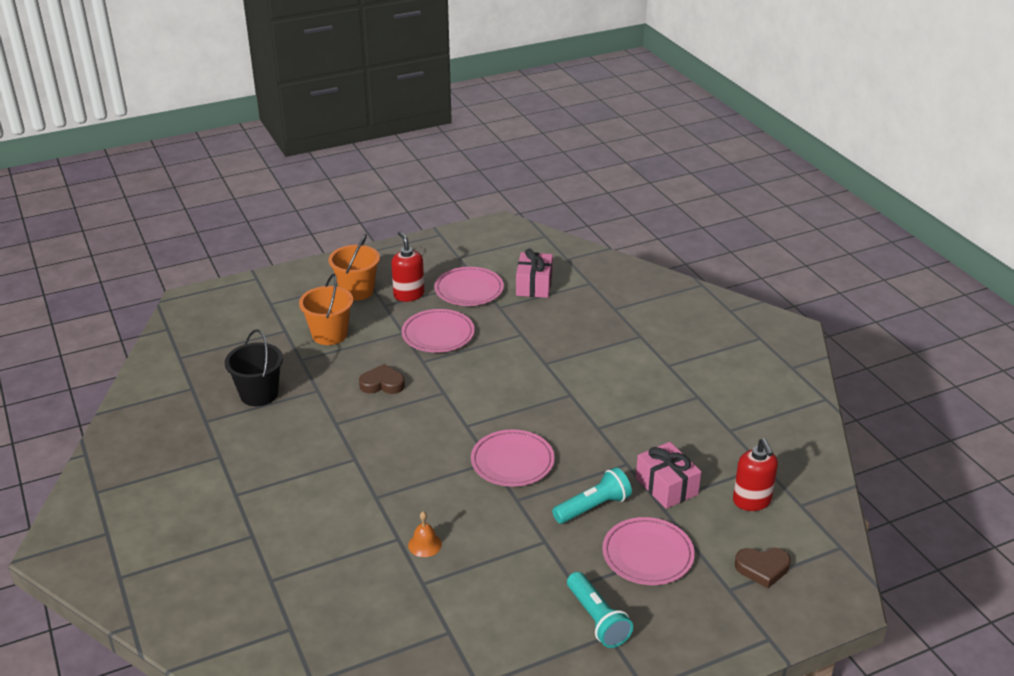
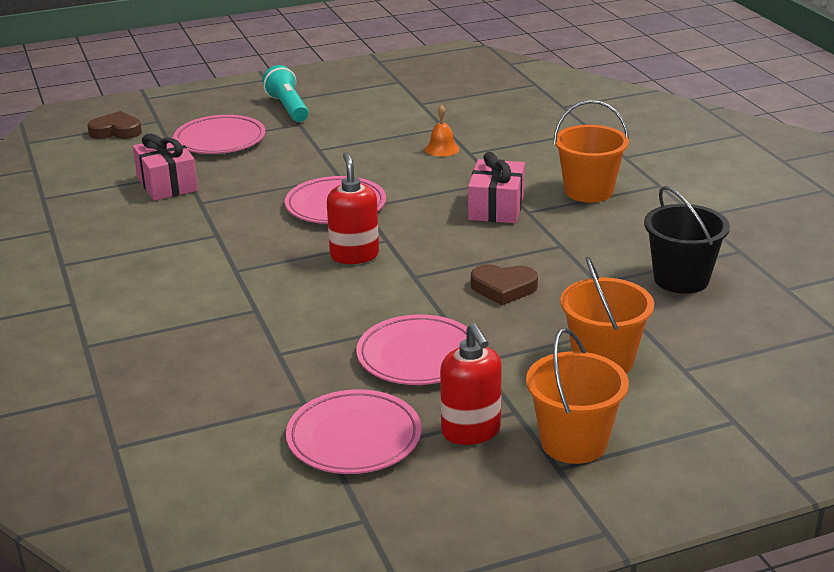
camera: 175 degrees left, 5 degrees down
(299, 485) = (588, 191): none -> orange bucket
(534, 285) = (225, 445): pink gift -> pink gift (496, 207)
(593, 507) = (257, 170): turquoise flashlight -> none
(752, 501) = (83, 172): red soap dispenser -> red soap dispenser (354, 255)

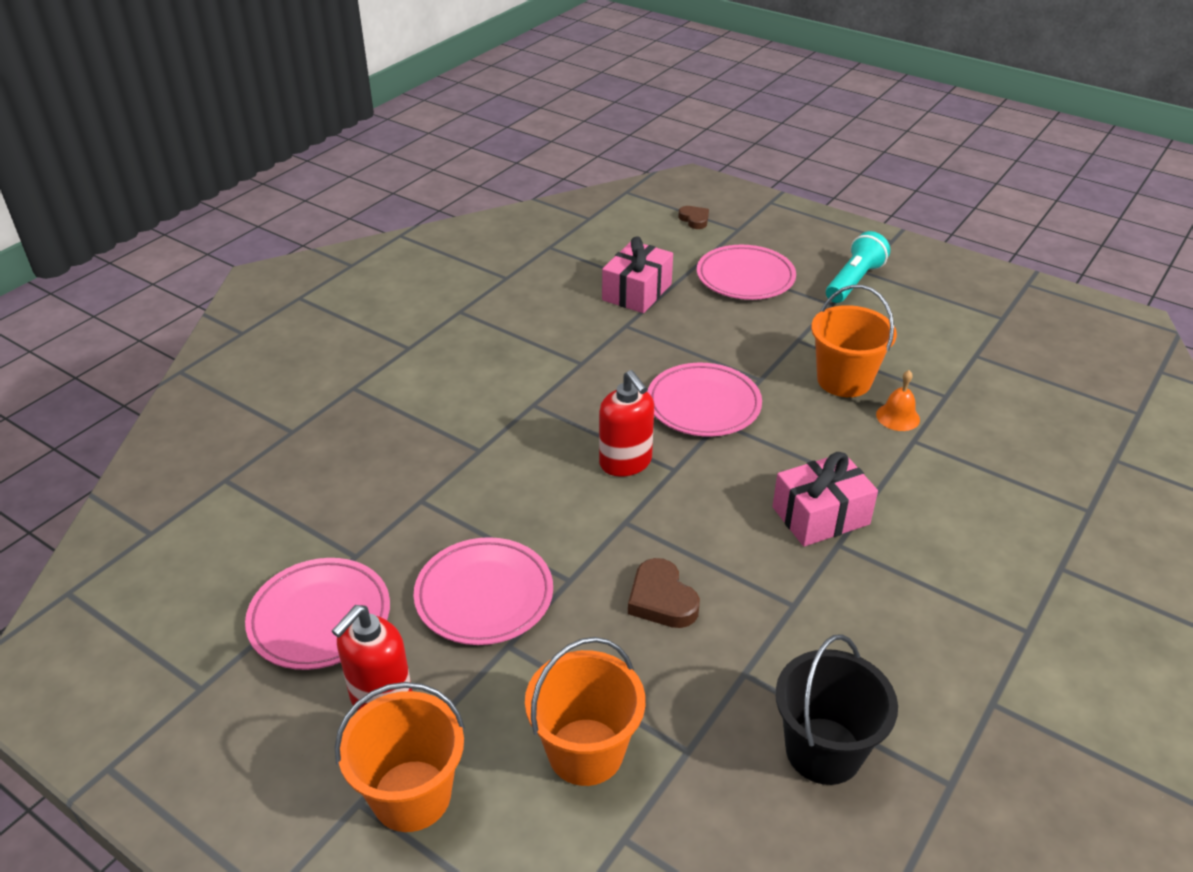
camera: 55 degrees right, 10 degrees up
(116, 131) = (694, 220): brown heart -> brown heart, size x0.66
(354, 255) = (625, 462): red soap dispenser -> red soap dispenser turned 105 degrees clockwise
(588, 191) = (940, 573): orange bucket -> orange bucket (844, 380)

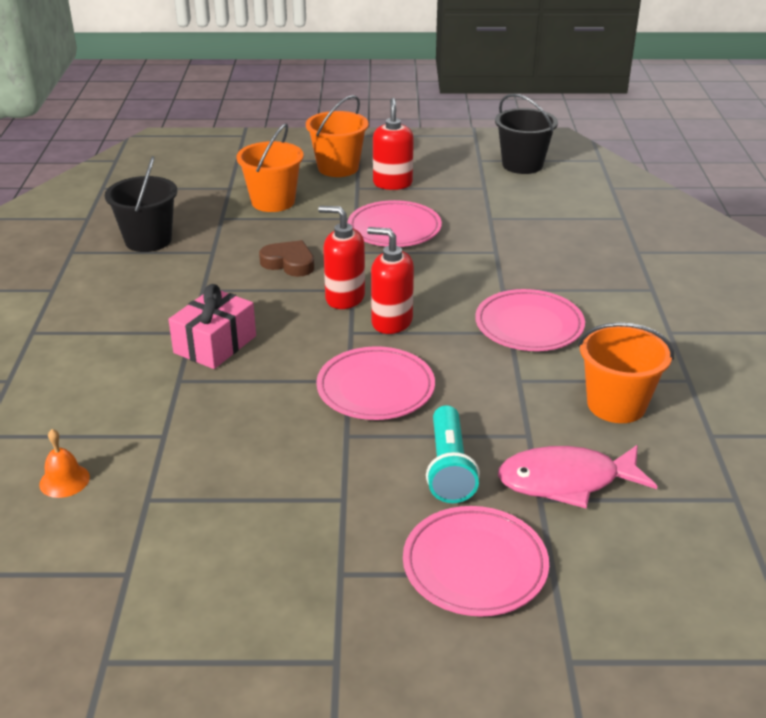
camera: 145 degrees right, 5 degrees down
(168, 640) = (522, 165): none -> black bucket
(320, 618) = (466, 193): pink plate -> pink plate (529, 325)
(637, 292) = (566, 481): pink gift -> pink fish
(644, 514) = (344, 298): none -> red soap dispenser
(694, 220) = (643, 648): brown heart -> none
(844, 380) = (263, 470): orange bucket -> orange bucket (616, 404)
(854, 281) = (336, 632): turquoise flashlight -> turquoise flashlight (449, 468)
(898, 417) = (189, 453): orange bell -> orange bell (64, 480)

